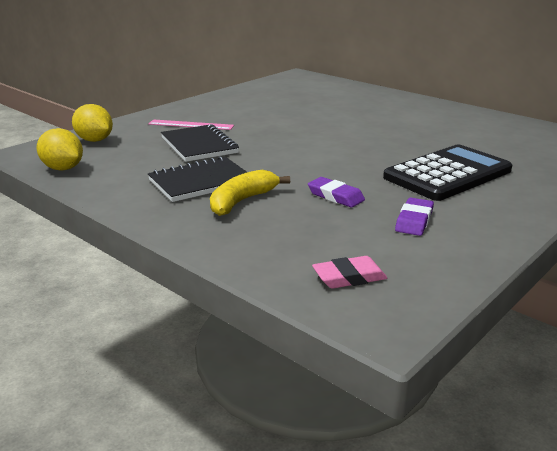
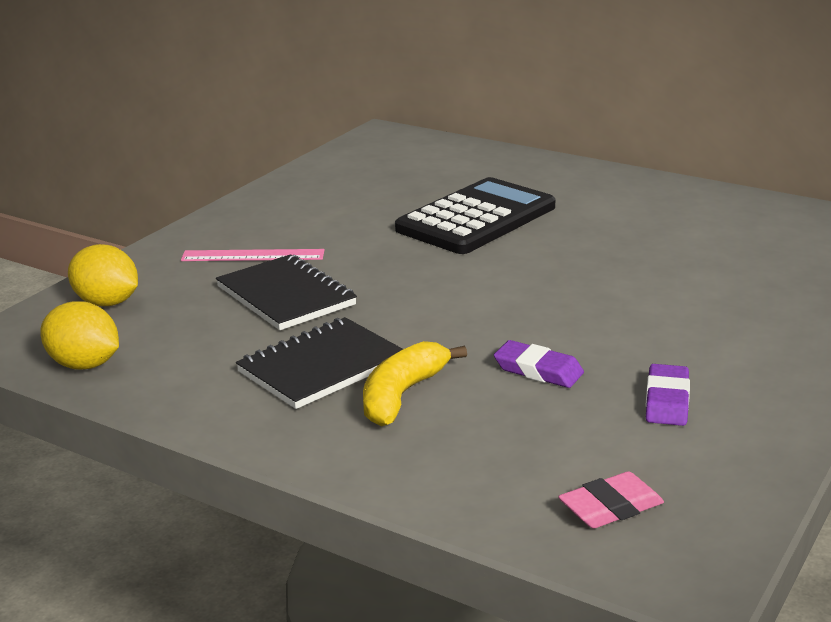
camera: 10 degrees left, 0 degrees up
(447, 174) = (687, 312): black calculator -> black calculator (476, 218)

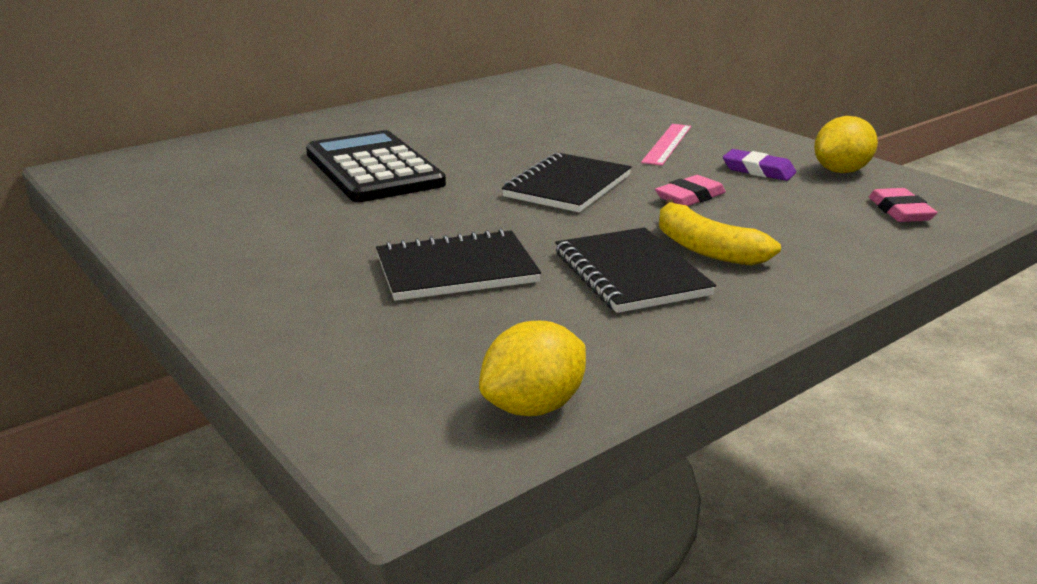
camera: 70 degrees left, 0 degrees up
(107, 303) = (364, 377): yellow lemon -> yellow lemon (841, 171)
(253, 255) = (329, 274): pink ruler -> pink ruler (667, 144)
(511, 305) = (567, 186): none -> black notebook
(538, 370) = (690, 197): purple eraser -> pink eraser

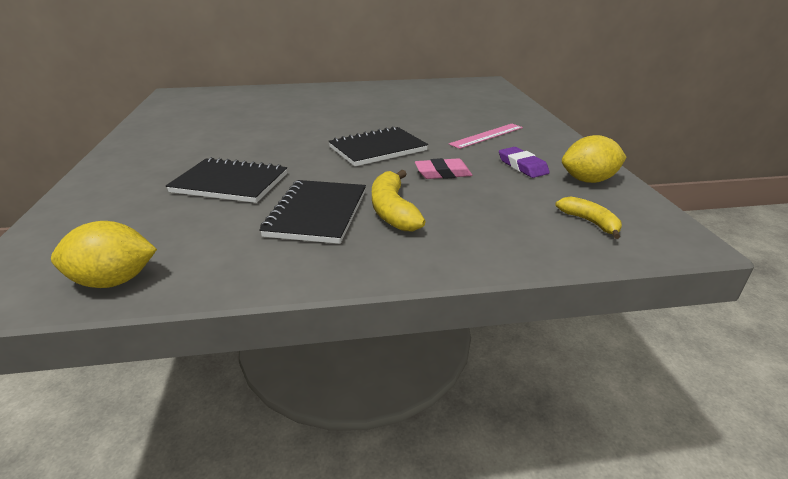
camera: 30 degrees right, 5 degrees up
(373, 169) = (293, 117): black calculator -> none
(900, 211) = (589, 222): pink eraser -> yellow banana

